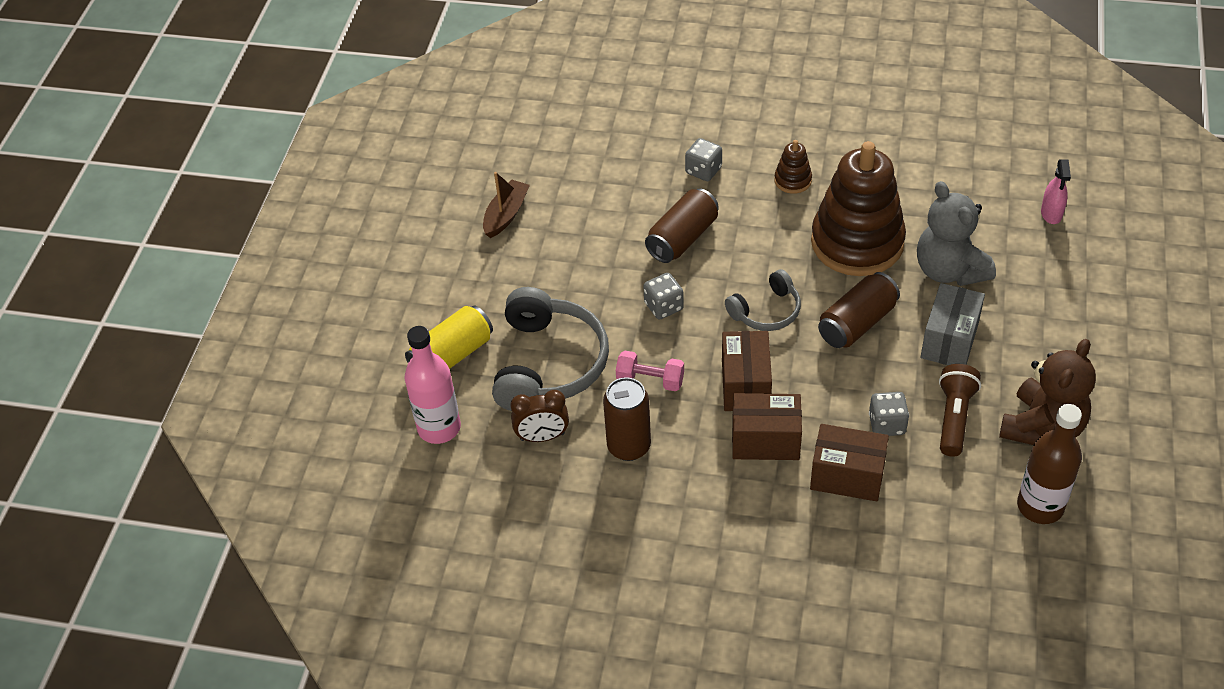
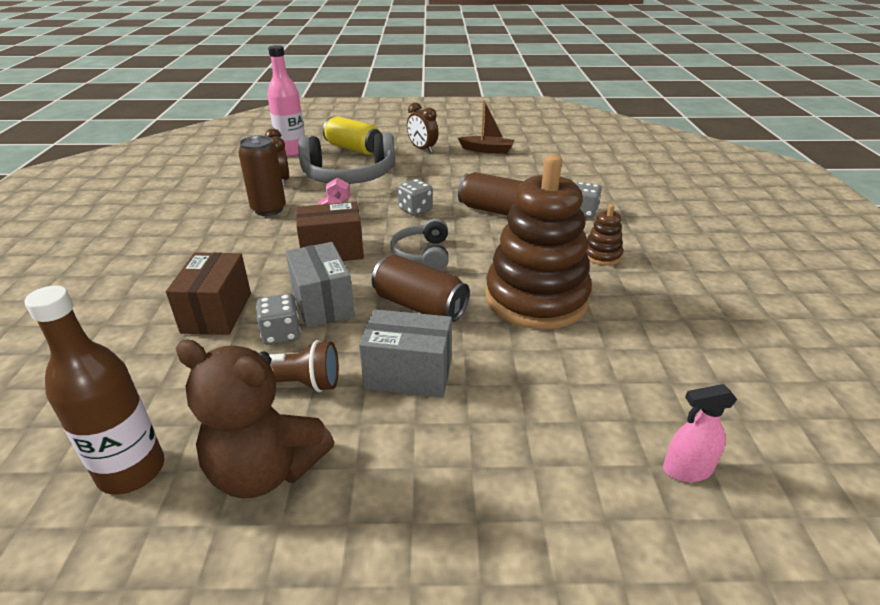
camera: 75 degrees right, 15 degrees down
(480, 280) = (422, 149): none -> brown clock
(765, 440) = (268, 266): brown box -> none
(766, 311) = (422, 255): grey headphones -> grey headphones turned 45 degrees clockwise
(843, 394) = (323, 303): none -> grey box
(949, 270) = (523, 368): grey teddy bear -> none

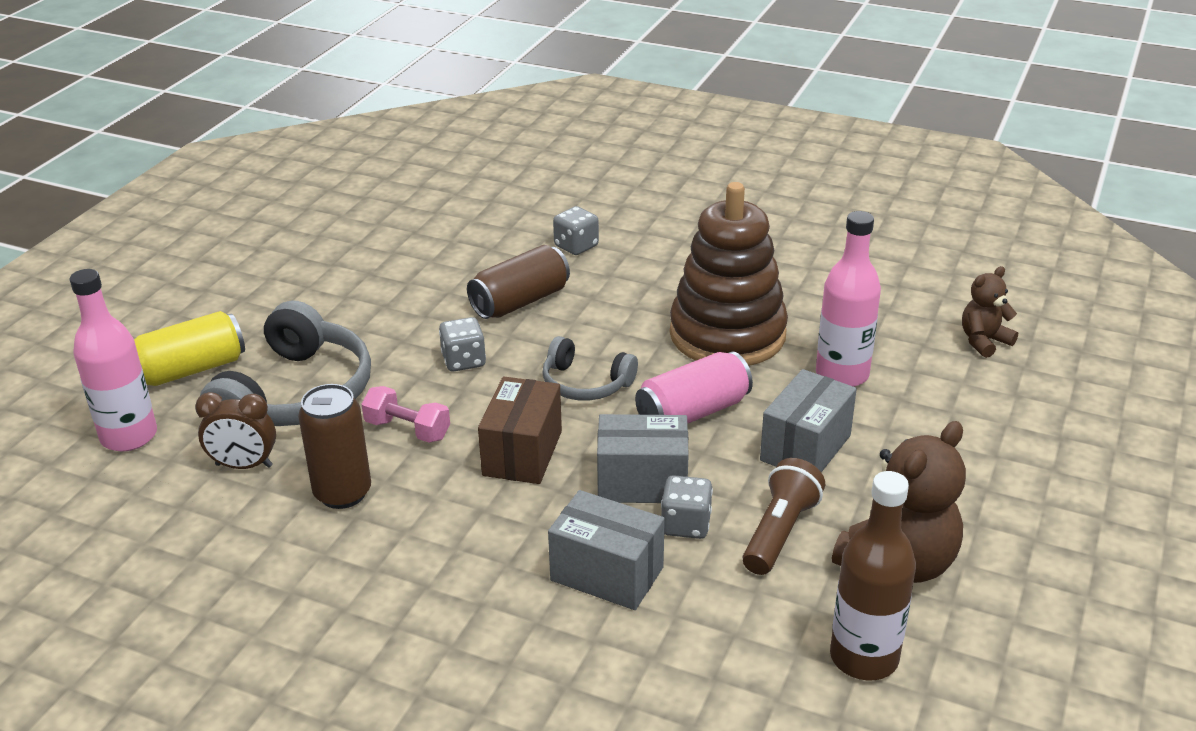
camera: 65 degrees left, 0 degrees up
(217, 313) = (607, 574): brown box -> grey box
(420, 306) = (693, 412): brown can -> pink can
(422, 149) = (268, 306): brown clock -> none
(487, 150) = (333, 254): brown boat -> none
(533, 373) = (842, 374): none -> pink bottle
(602, 255) = (675, 268): brown stacking toy -> none
(687, 469) = (983, 341): pink spray bottle -> brown teddy bear

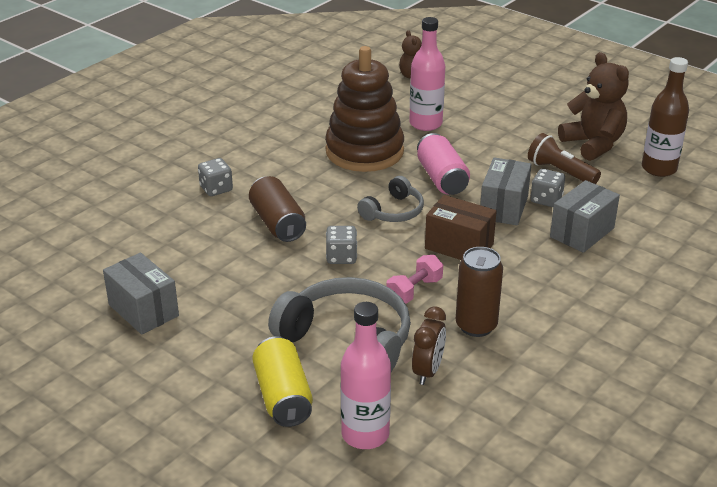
camera: 75 degrees left, 0 degrees up
(805, 448) = (490, 149): grey box -> grey box (143, 310)

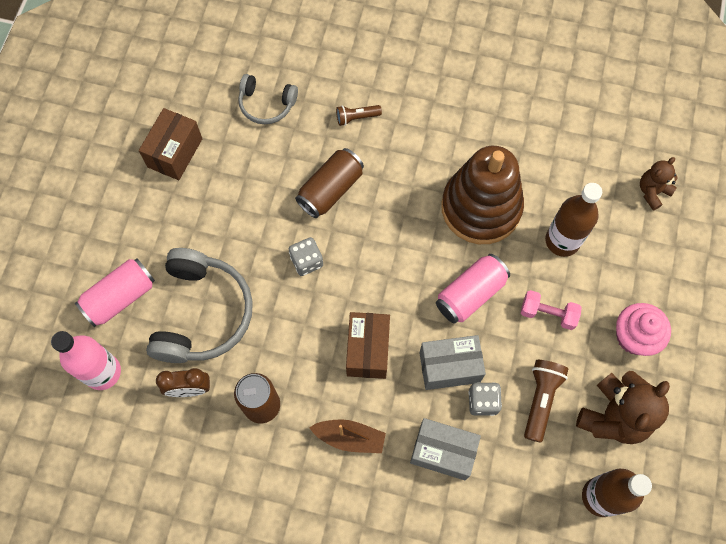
camera: 65 degrees right, 35 degrees up
(143, 310) = (175, 153): grey box -> brown box
(216, 189) = (356, 117): grey dice -> brown flashlight
(283, 396) = (120, 297): yellow can -> pink can
(393, 211) = (394, 274): grey headphones -> grey headphones (266, 104)
(414, 291) = (287, 338): pink dumbbell -> pink dumbbell (548, 314)
(425, 124) = (562, 241): pink bottle -> brown bottle
(531, 117) = (634, 336): none -> pink cupcake
(540, 280) = (350, 438): none -> brown boat

